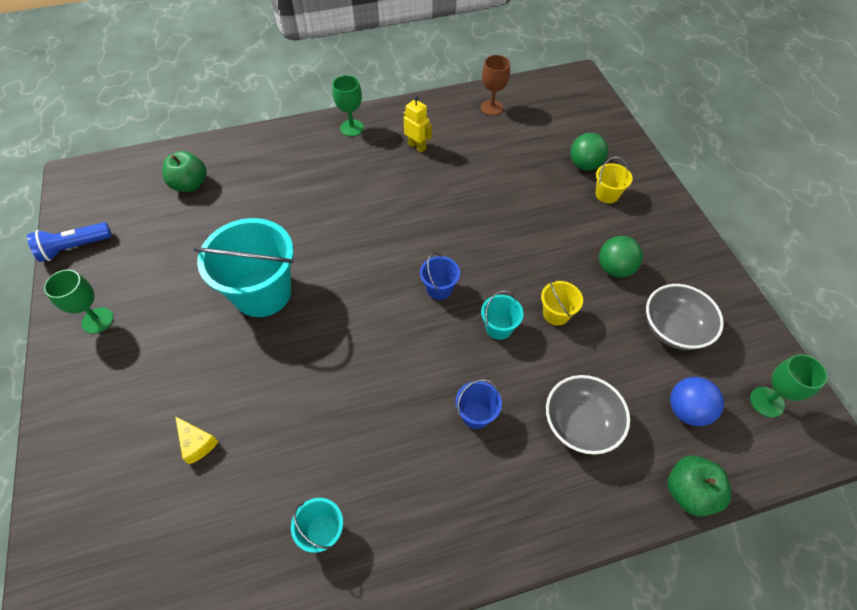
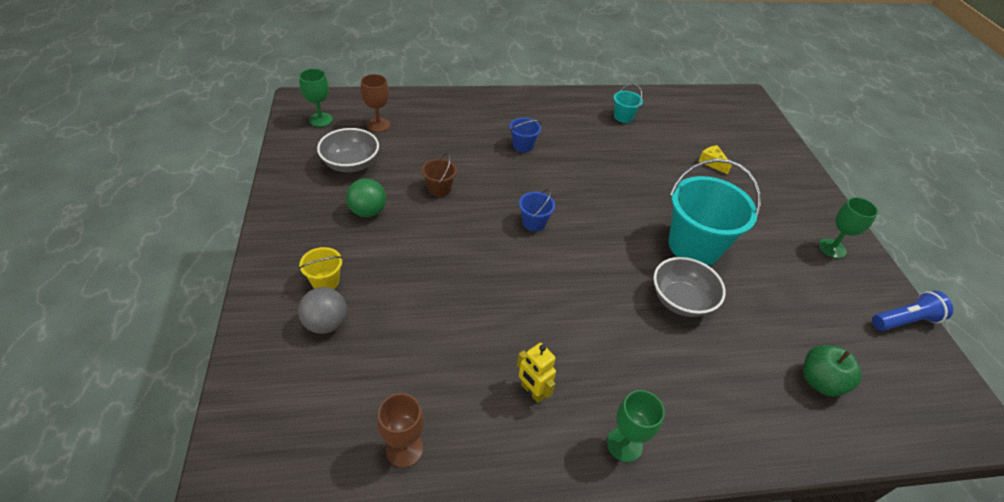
camera: 175 degrees left, 10 degrees down
(499, 328) = (490, 188): turquoise bucket -> none
(556, 314) = (439, 189): yellow bucket -> brown bucket
(580, 424) = (454, 130): grey bowl -> grey bowl (681, 300)
(584, 165) = (326, 323): green ball -> grey ball
(687, 410) = (378, 125): blue ball -> brown goblet
(689, 492) = (405, 96): green apple -> none

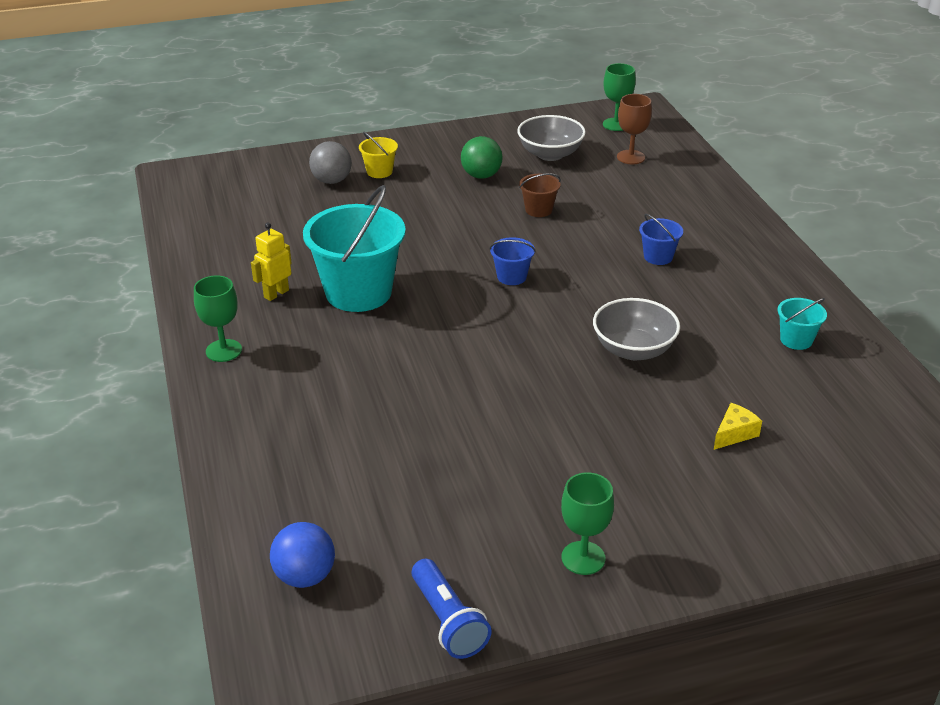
camera: 85 degrees right, 10 degrees down
(404, 449) = (213, 236): brown goblet -> none
(681, 300) = (421, 392): grey bowl -> grey bowl (633, 350)
(694, 246) = (525, 406): turquoise bucket -> turquoise bucket (358, 292)
(820, 381) = (319, 505): green apple -> none
(893, 397) = (305, 576): none -> blue ball

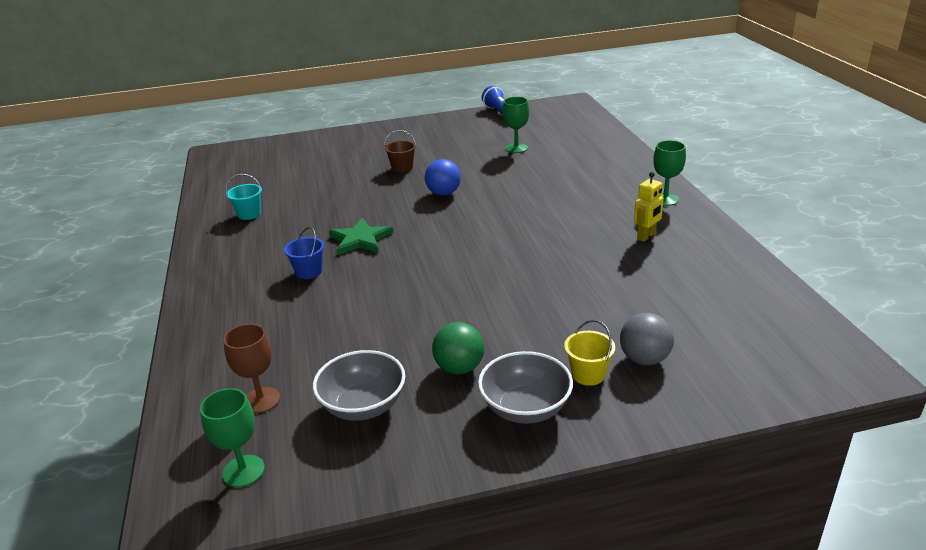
camera: 175 degrees left, 5 degrees down
(305, 576) = (567, 120): blue ball -> blue ball (443, 193)
(358, 292) = (576, 238): turquoise bucket -> none
(511, 277) = (444, 253): blue bucket -> none
(538, 210) = (402, 320): brown bucket -> brown bucket (402, 168)
(583, 558) = (435, 129): green goblet -> green goblet (516, 148)
(619, 296) = (360, 239): none -> green star
(633, 350) = (368, 206): grey bowl -> grey bowl (525, 408)
(734, 433) = (331, 169): yellow cheese -> none

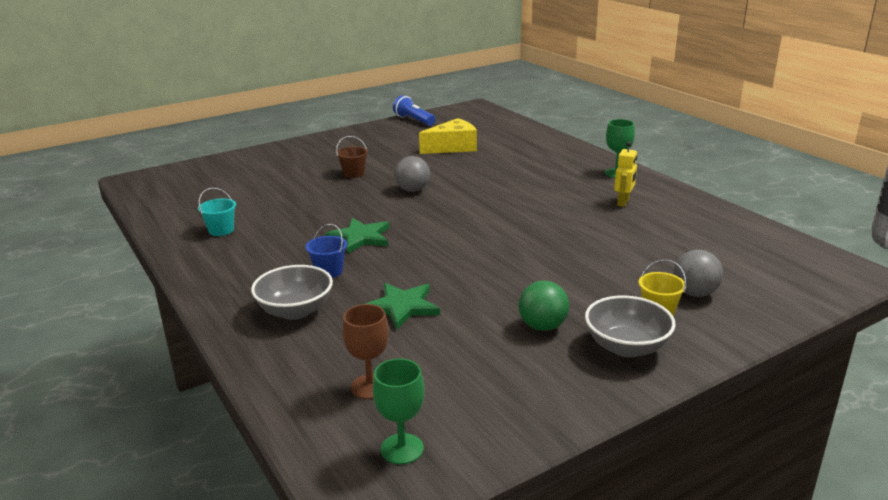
camera: 20 degrees left, 5 degrees down
(346, 321) = (402, 307): none -> green star
(363, 406) = (477, 372): grey bowl -> grey bowl (295, 311)
(443, 193) = (412, 190): blue ball -> grey ball
(516, 148) = (453, 147): green goblet -> yellow cheese

